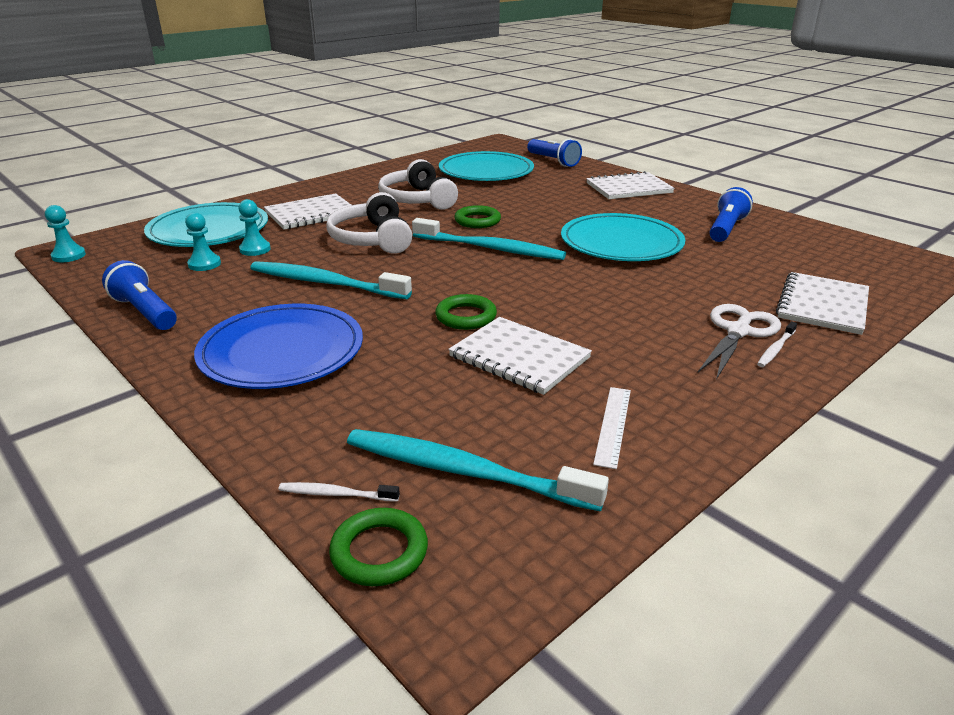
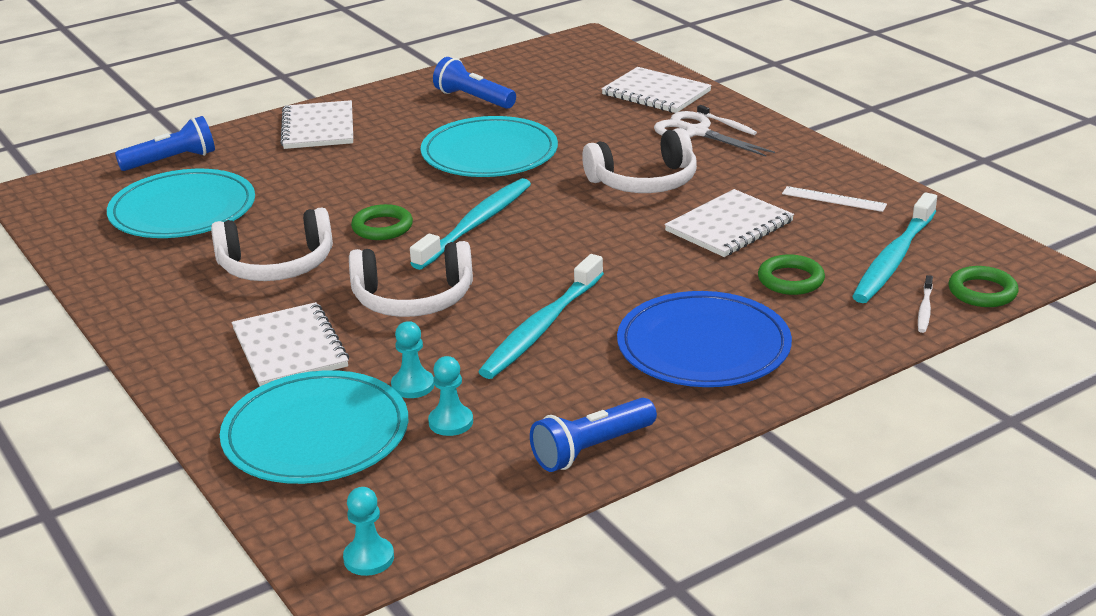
camera: 80 degrees left, 0 degrees up
(466, 316) = (645, 247): green ring -> green ring (790, 280)
(601, 309) = (644, 181): none -> white headphones

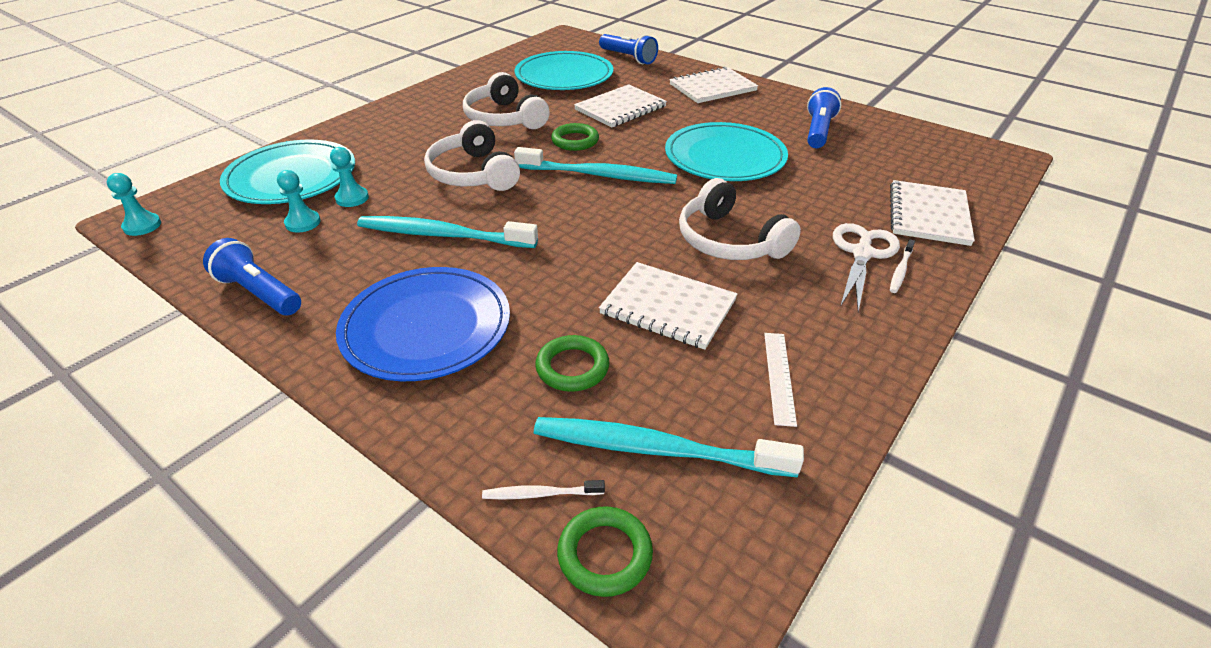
camera: 70 degrees right, 10 degrees up
(290, 348) = (397, 146): white notebook -> white notebook (620, 108)

